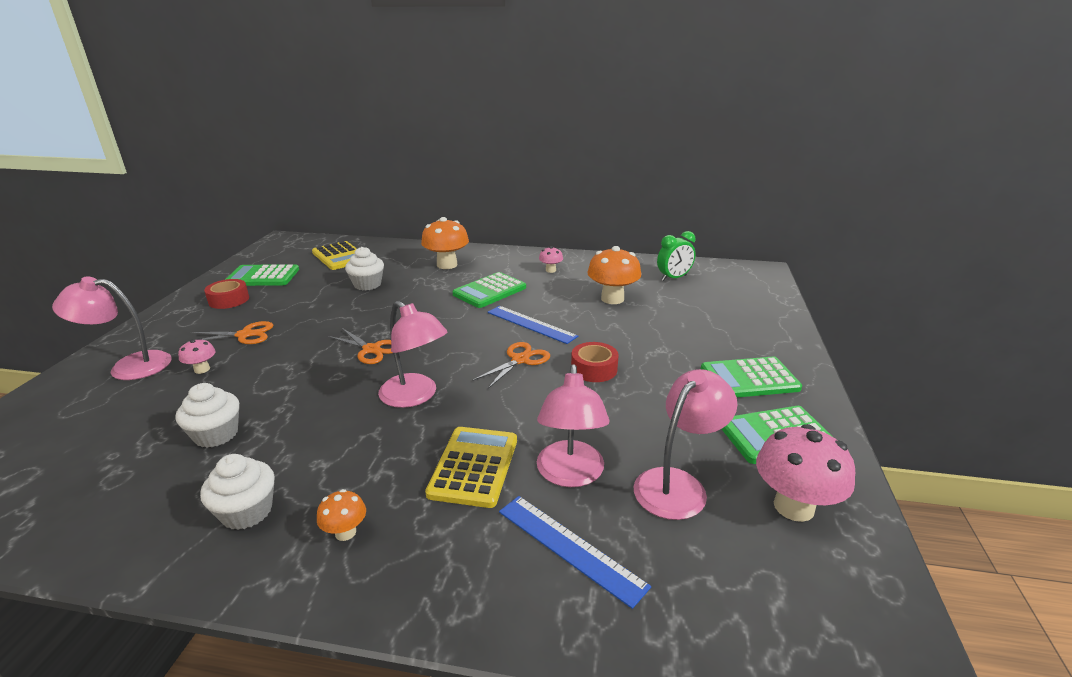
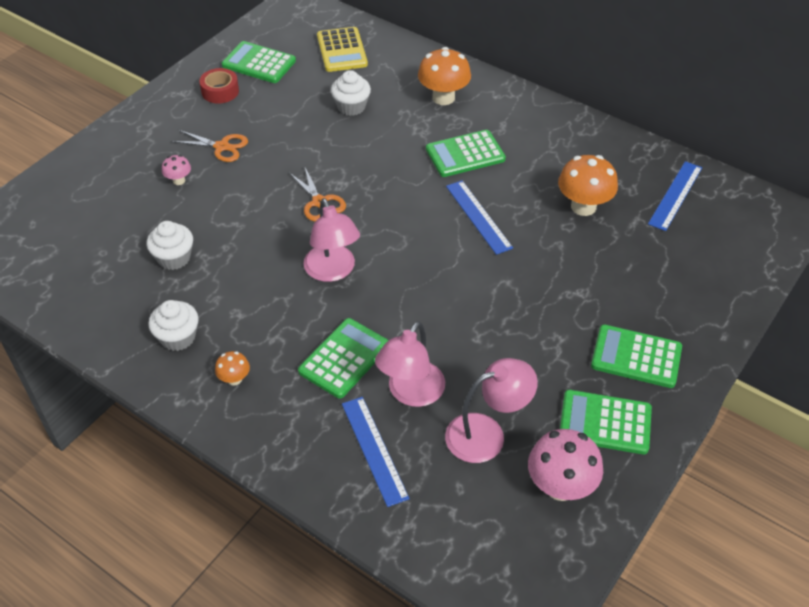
camera: 25 degrees right, 20 degrees up
(129, 366) = (125, 158): pink lamp -> none
(474, 466) = (344, 358): yellow calculator -> green calculator
(520, 360) = (441, 260): orange scissors -> none
(550, 270) = (547, 140): pink mushroom -> none
(594, 369) = (500, 294): red tape -> none
(673, 278) = (675, 195): green clock -> blue ruler

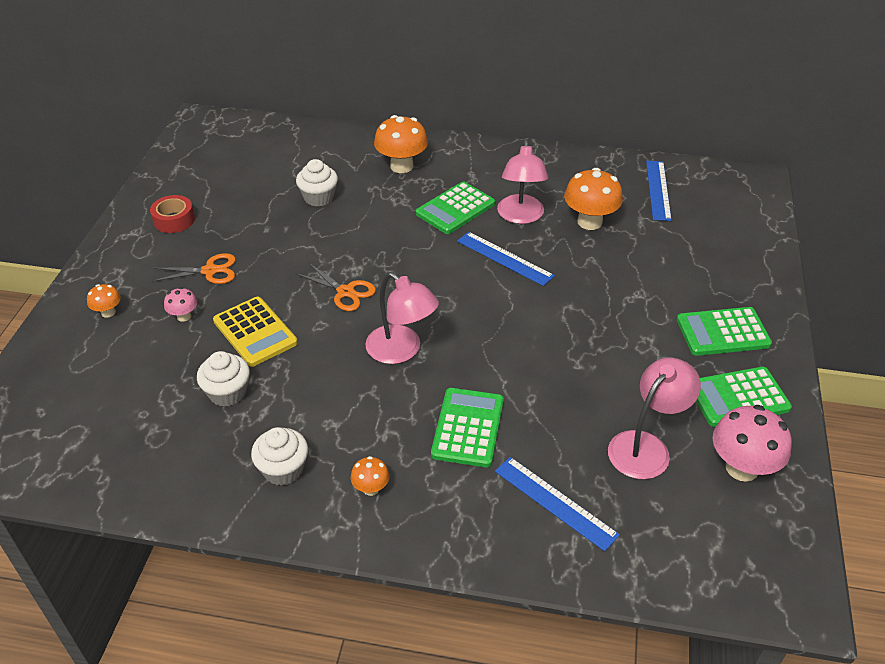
camera: 25 degrees left, 5 degrees down
(124, 158) = (108, 312): none -> orange mushroom
(259, 63) = (198, 184): green calculator -> none
(342, 50) = (276, 151): yellow calculator -> yellow calculator (255, 332)
(411, 393) = (553, 436): pink lamp -> pink lamp (520, 216)

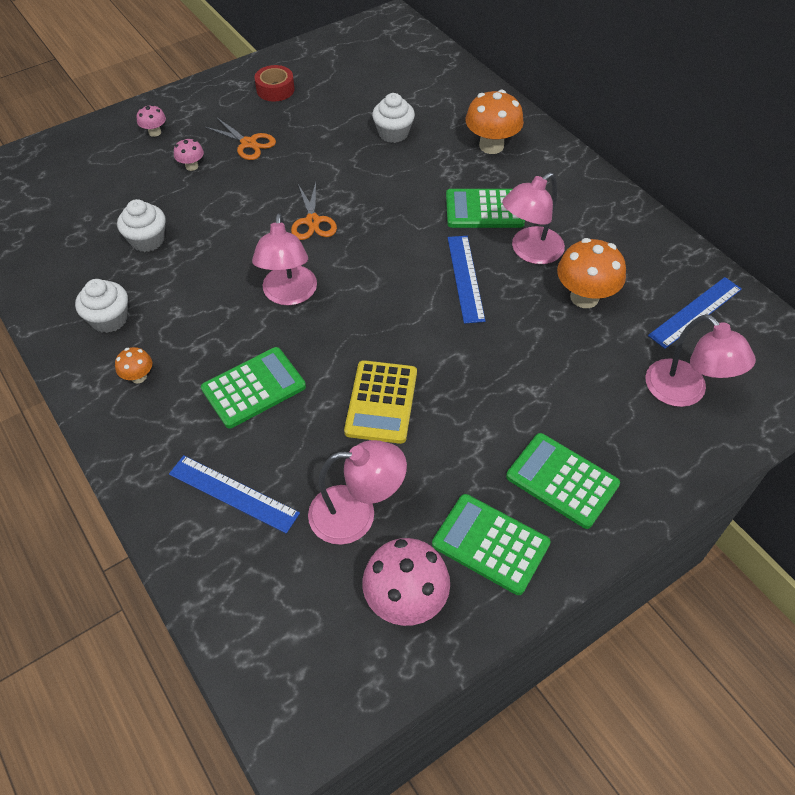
camera: 45 degrees right, 10 degrees up
(108, 312) = (155, 132): orange mushroom -> pink mushroom
(255, 332) = (217, 209): yellow calculator -> yellow calculator (381, 402)
(555, 502) = (233, 493): blue ruler -> blue ruler turned 60 degrees counterclockwise
(713, 237) = (684, 392): none -> pink lamp

